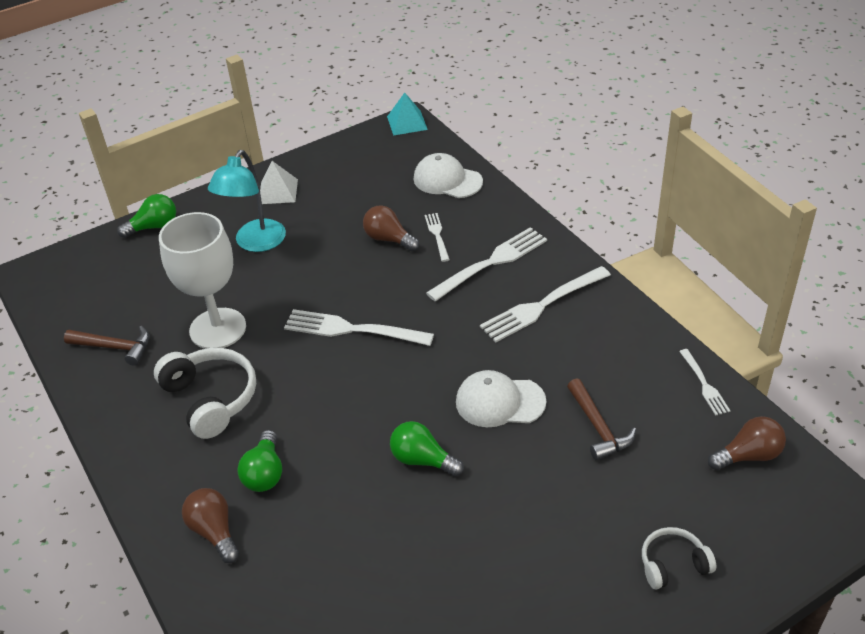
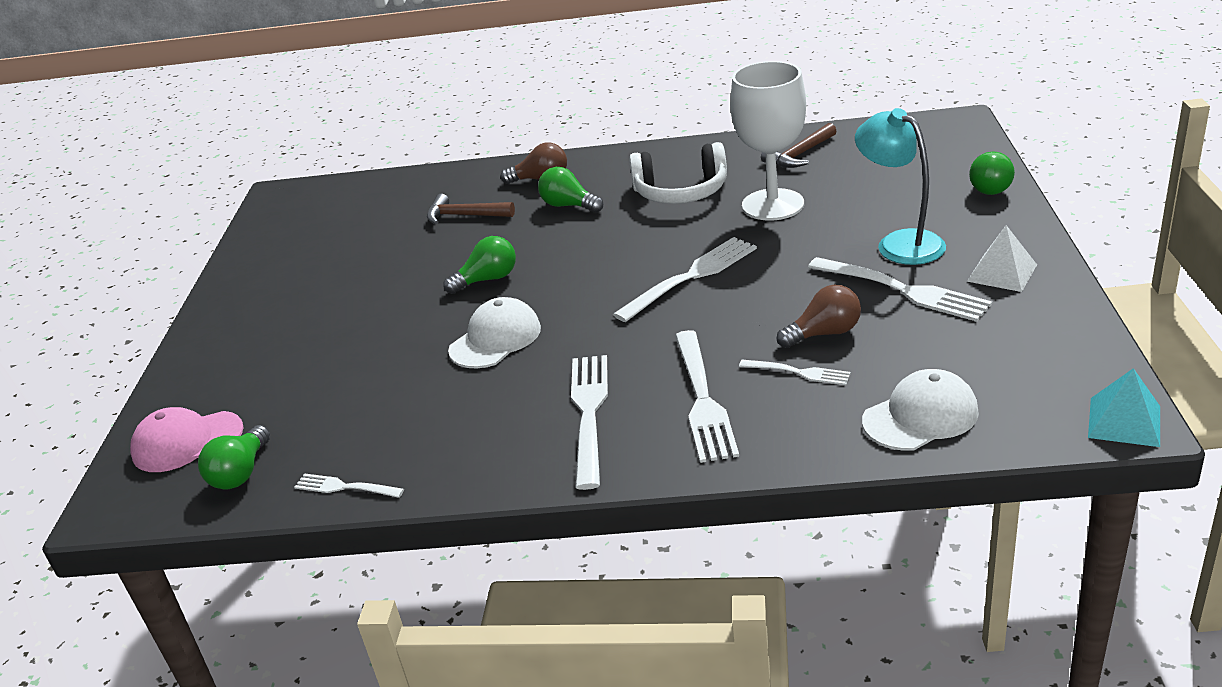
camera: 125 degrees right, 10 degrees down
(319, 223) = (903, 290): none -> white fork
(598, 427) = (394, 388): brown hammer -> brown hammer (464, 216)
(673, 564) = (230, 375): white headphones -> none
(748, 455) = (241, 473): brown light bulb -> green light bulb
(758, 522) = (187, 442): none -> pink cap

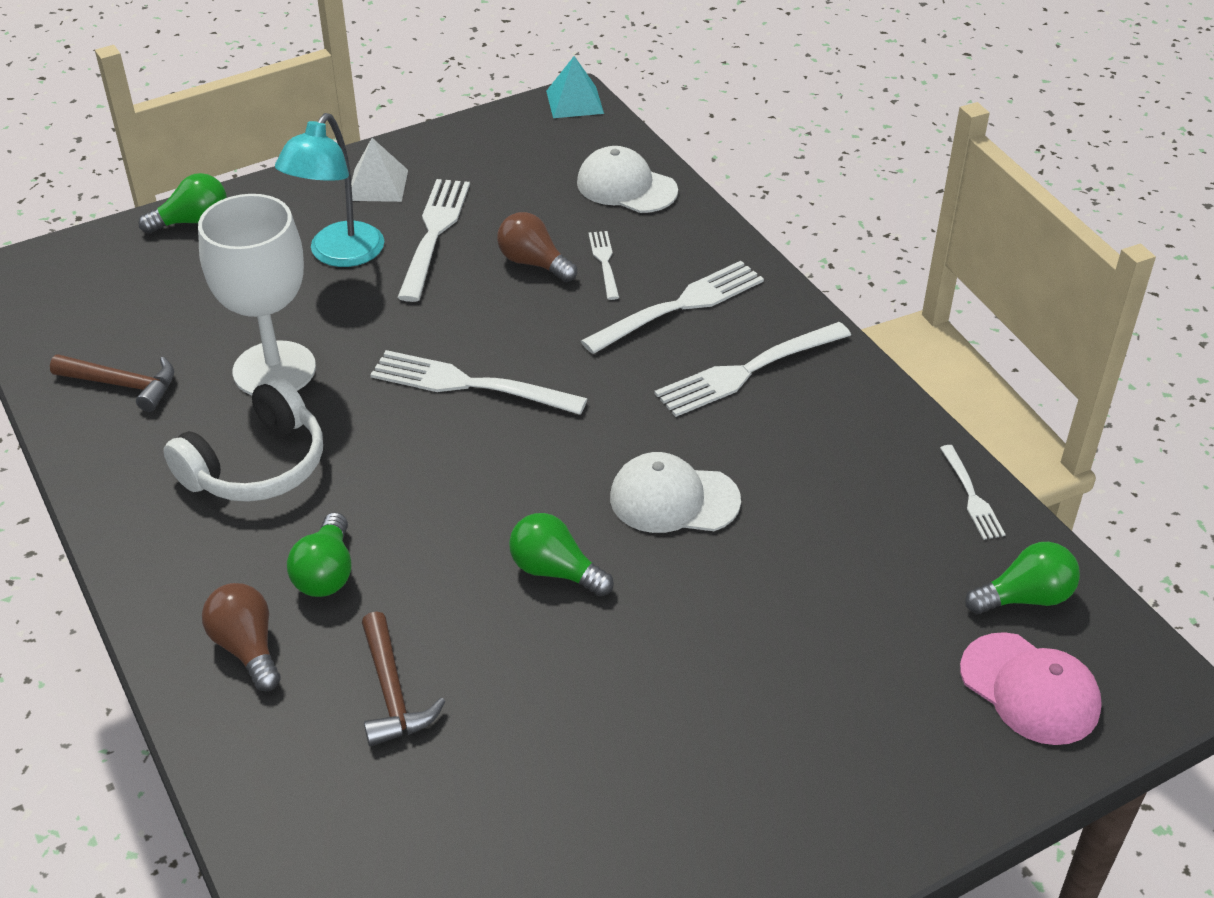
camera: 125 degrees left, 10 degrees up
(681, 192) = (257, 466): white headphones -> white headphones turned 75 degrees clockwise

